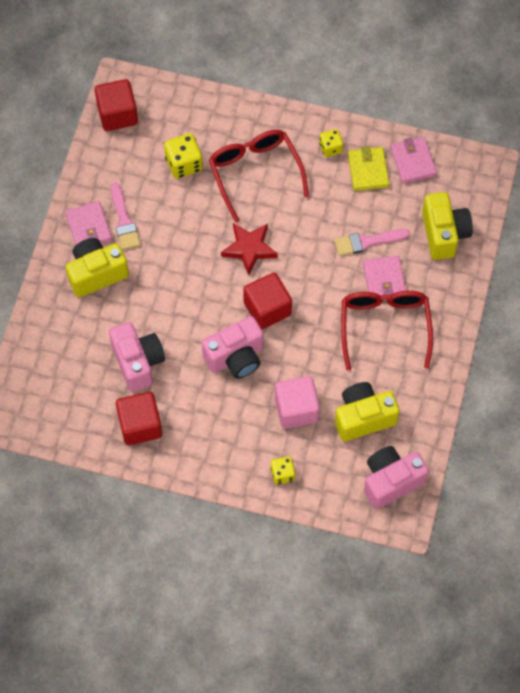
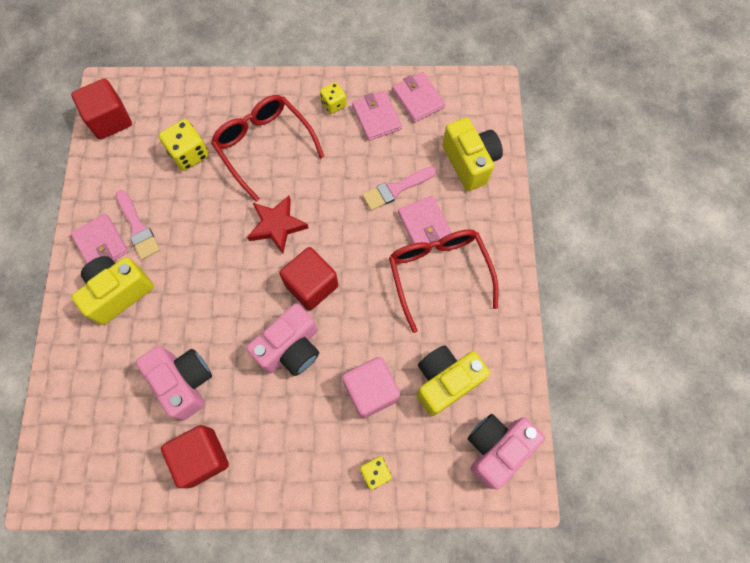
camera: 15 degrees left, 5 degrees up
(368, 170) = (376, 117): yellow wallet -> pink wallet

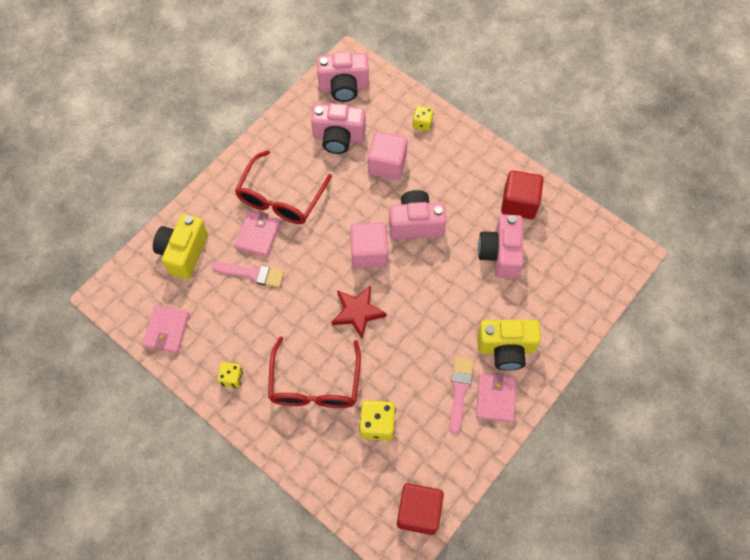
camera: 140 degrees left, 5 degrees down
(311, 285) = (369, 253): red cube -> pink cube
(376, 117) = (211, 340): pink wallet -> none
(445, 381) = (338, 137): yellow camera -> pink camera

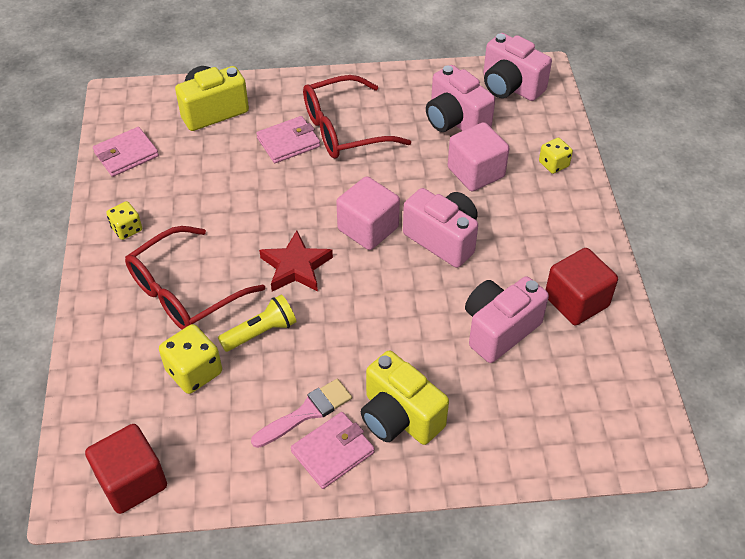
camera: 45 degrees right, 15 degrees down
(252, 274) = (245, 166): pink brush -> none
(385, 368) = (261, 332): none -> yellow flashlight

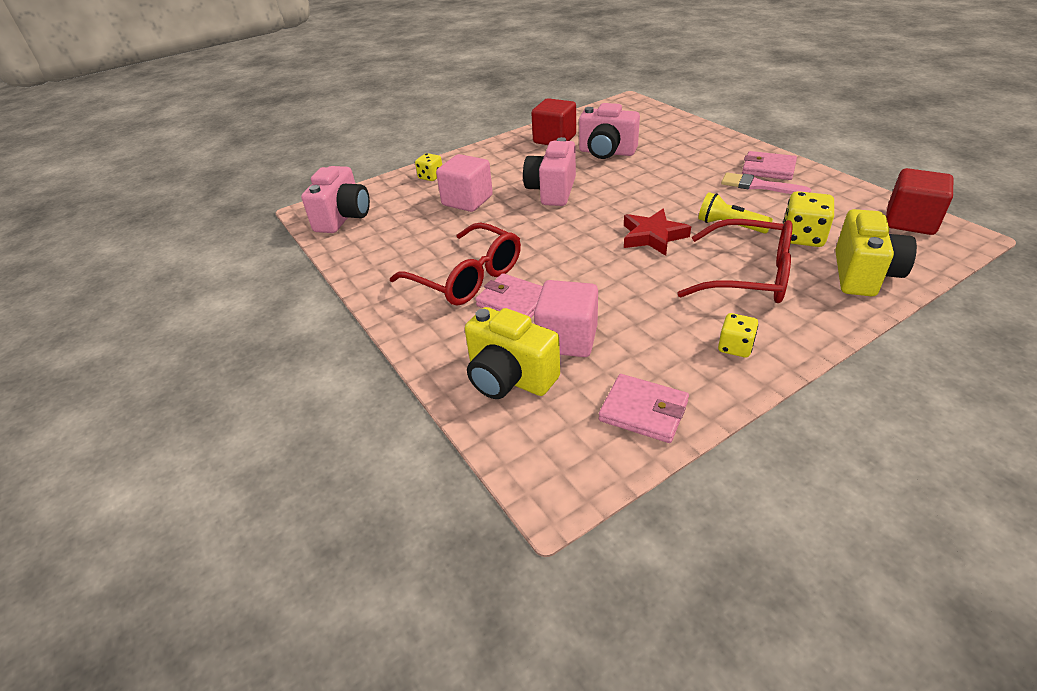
camera: 115 degrees left, 10 degrees down
(368, 228) = (576, 222): pink cube -> pink cube (567, 339)
(399, 417) = (713, 159): yellow camera -> yellow camera (863, 275)
(455, 121) = (409, 227): pink camera -> none

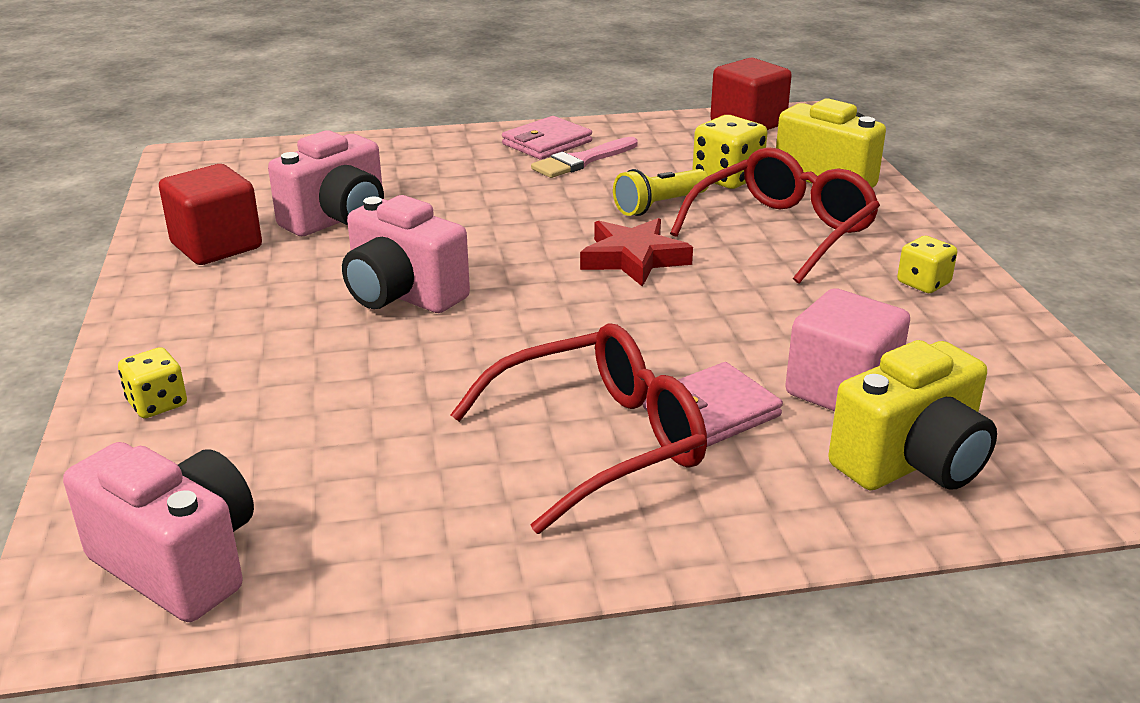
camera: 70 degrees left, 10 degrees down
(467, 201) = (323, 383): pink cube -> none
(643, 411) = (1023, 376): pink wallet -> none

